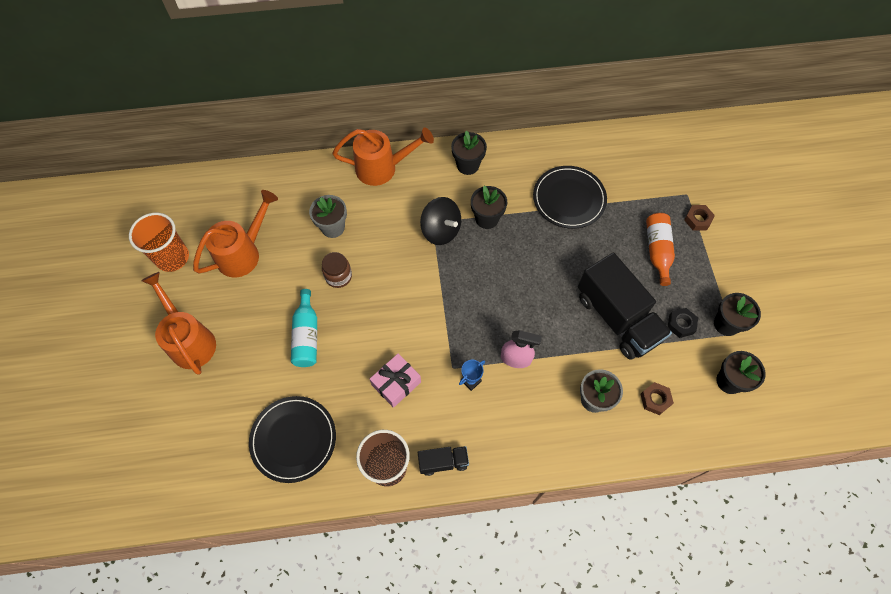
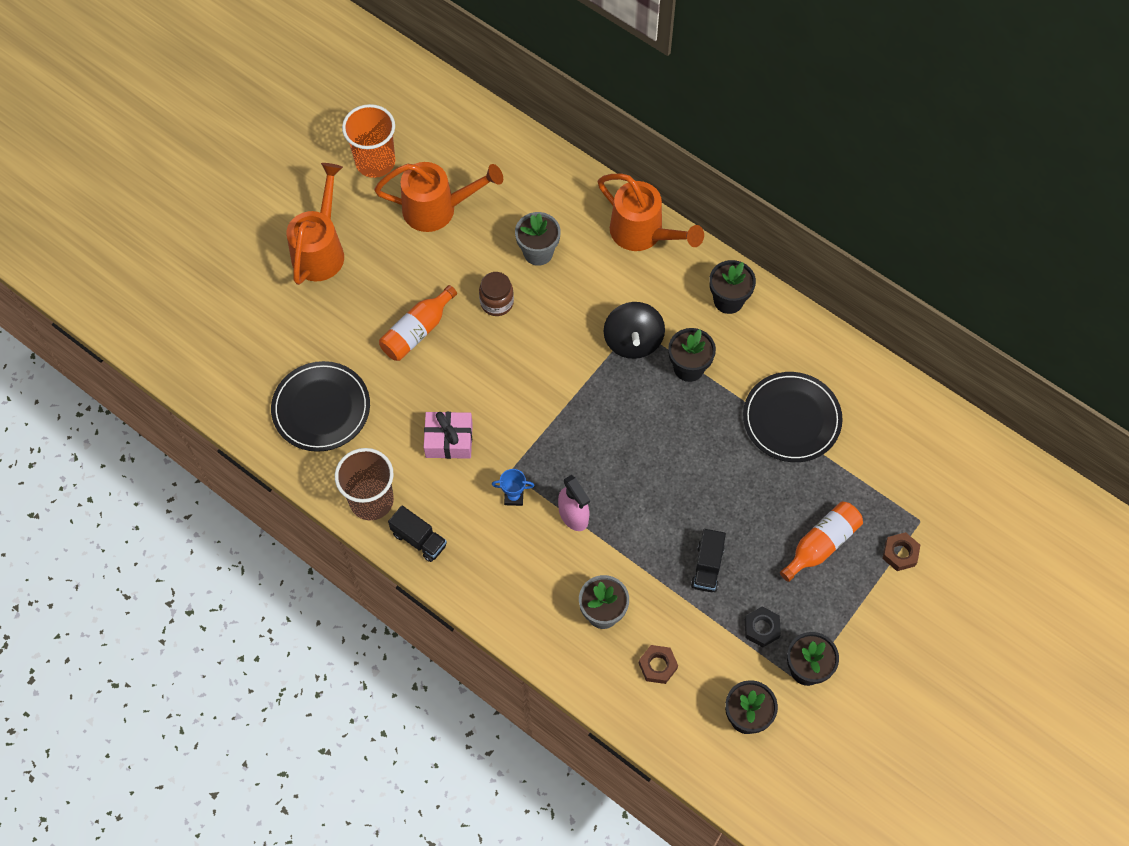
camera: 45 degrees right, 0 degrees up
(306, 335) = (417, 331): turquoise bottle -> orange bottle
(617, 318) = (707, 567): black truck -> black truck, size x0.47

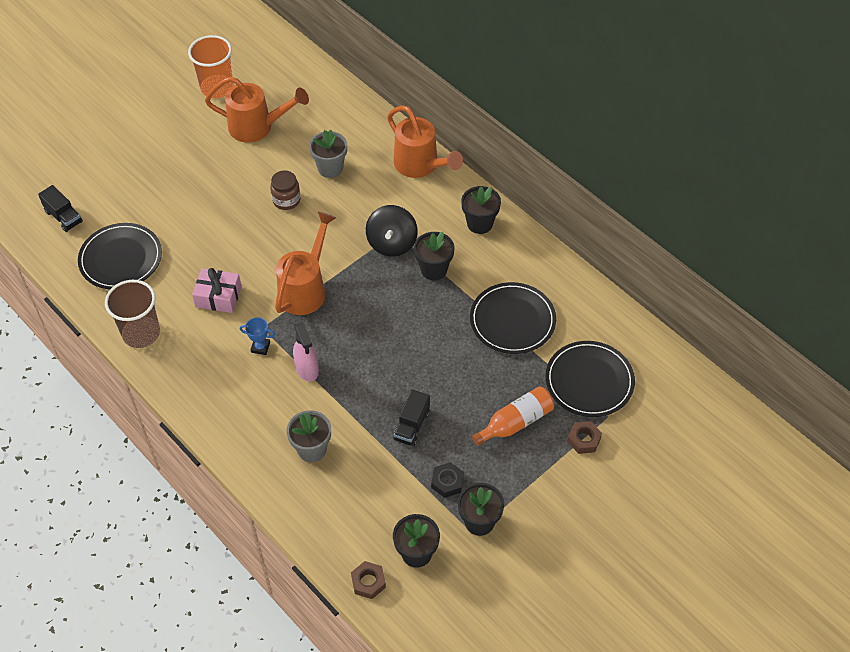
camera: 10 degrees right, 10 degrees down
(320, 250) = (155, 144): orange watering can -> orange watering can (305, 289)
(417, 331) = (215, 212): orange bottle -> none
(419, 539) = (172, 369): black truck -> black truck (63, 217)
(657, 666) = (348, 499): brown nut -> brown nut (368, 582)
(892, 481) = (589, 381): none -> black plate

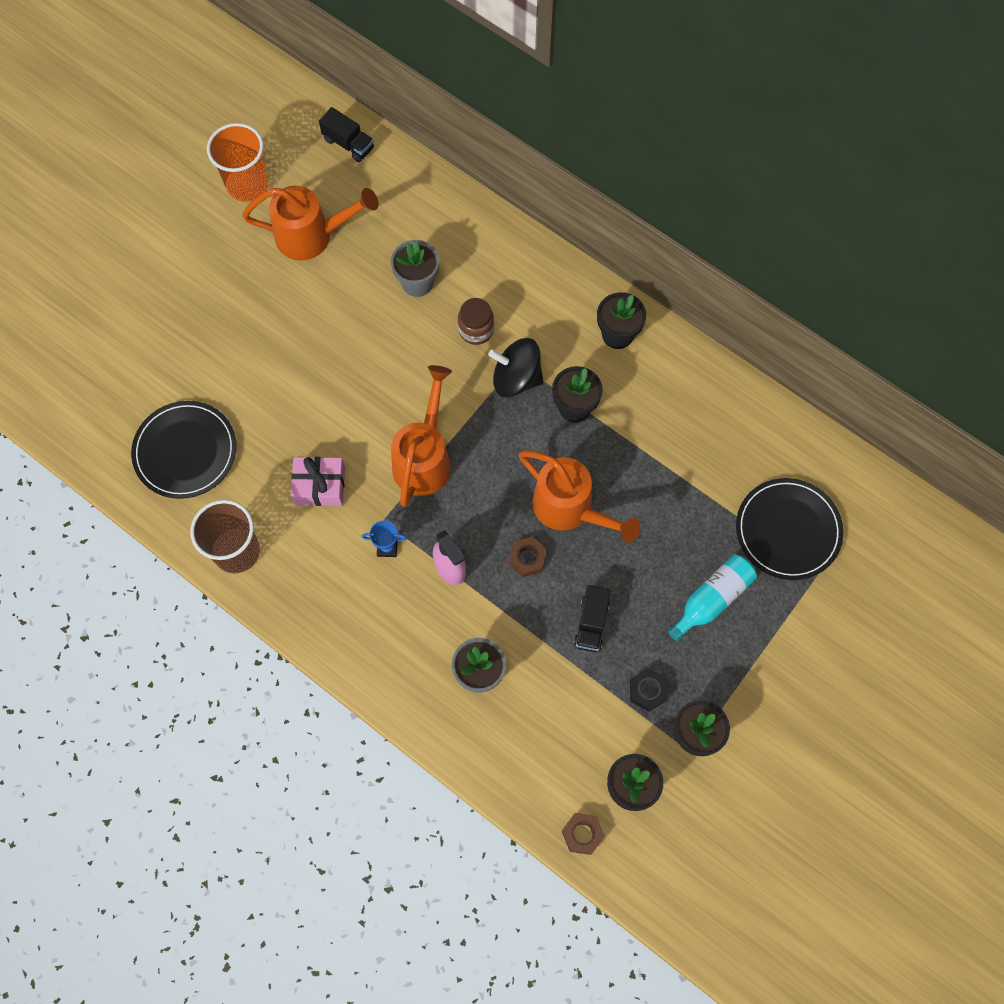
camera: 10 degrees left, 15 degrees up
(63, 217) = (98, 403): black truck -> black truck (348, 144)
(286, 200) = (373, 337): brown jar -> brown jar (476, 330)
(392, 243) = (516, 378): black spinning top -> black spinning top turned 105 degrees clockwise
(420, 165) = (528, 262): orange watering can -> orange watering can (570, 508)
(512, 320) = (682, 463): black plate -> none
(515, 422) = (712, 599): orange bottle -> turquoise bottle
(584, 440) = (795, 609): brown nut -> brown nut (527, 558)

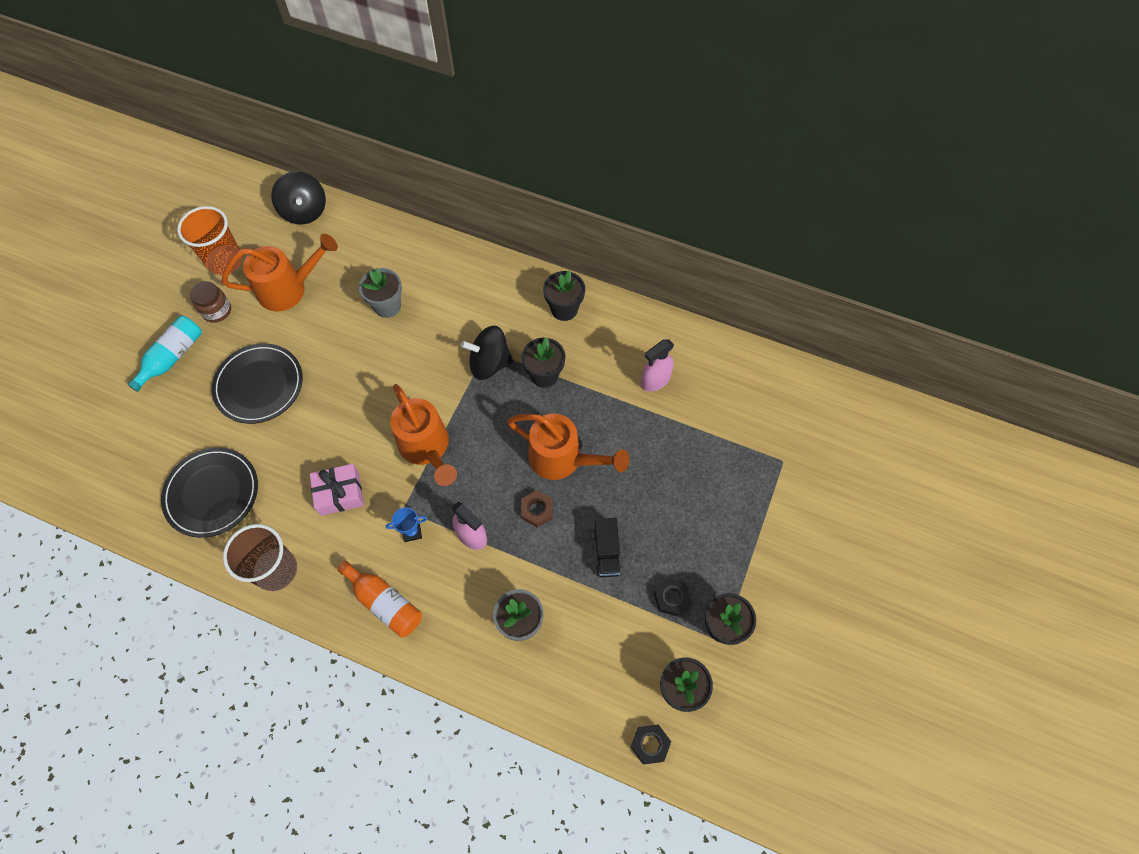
camera: 15 degrees left, 5 degrees down
(342, 615) = (385, 603): none -> orange bottle
(348, 144) = (304, 211): black truck -> black spinning top
(424, 458) = (427, 448): orange watering can -> orange watering can turned 150 degrees clockwise
(476, 330) = (446, 332): brown jar -> brown jar (217, 311)
(582, 834) = (650, 744): brown nut -> black nut
(698, 444) = (655, 380): none -> pink spray bottle
(712, 599) = (703, 505): turquoise bottle -> turquoise bottle (173, 357)
(788, 530) = (748, 432): black plate -> black plate (259, 385)

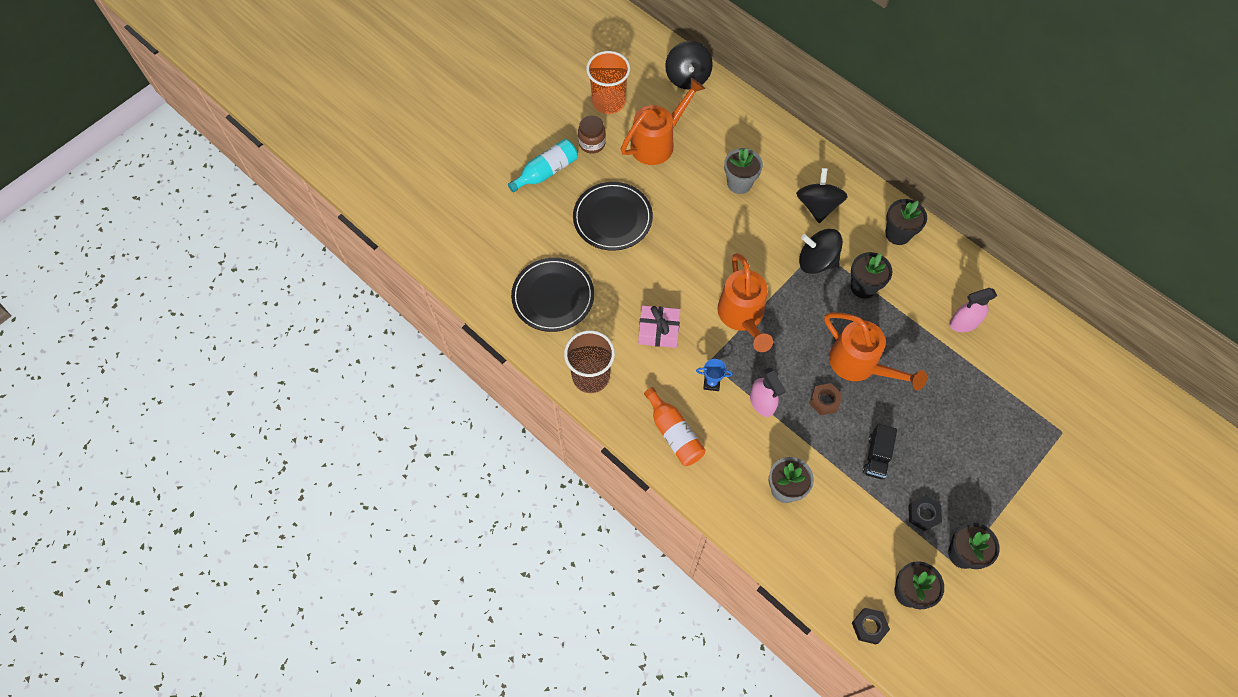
camera: 20 degrees right, 0 degrees up
(289, 289) = (657, 143): orange watering can -> orange watering can turned 45 degrees counterclockwise
(475, 305) = (818, 206): none -> black spinning top

